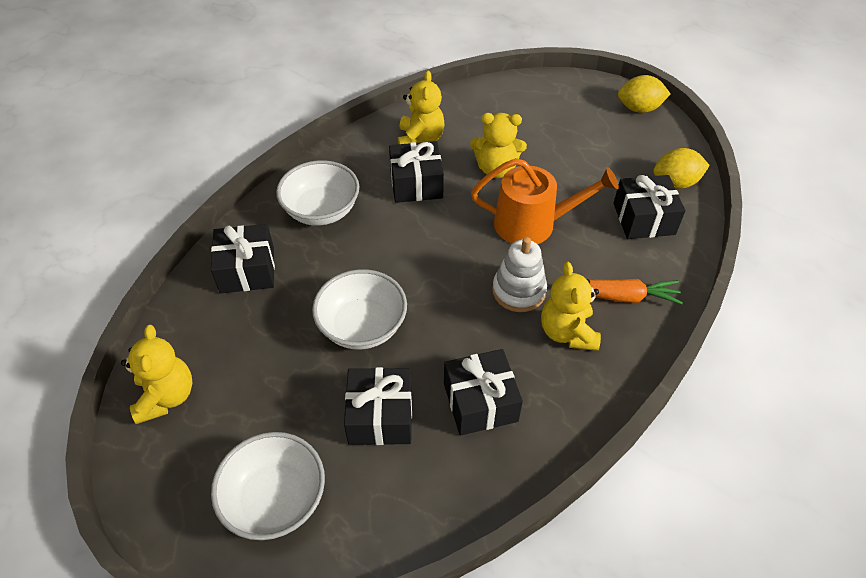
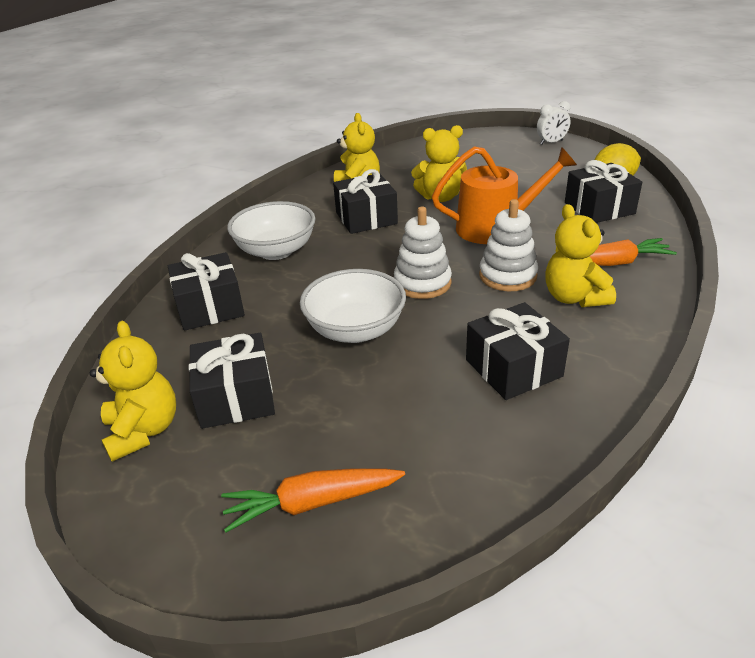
camera: 10 degrees left, 15 degrees down
(275, 499) = (312, 503): white bowl -> orange carrot
(380, 416) = (408, 400): black gift -> black gift (236, 397)
(439, 282) = (422, 283): none -> white stacking toy
(639, 108) = (551, 142): yellow lemon -> white clock

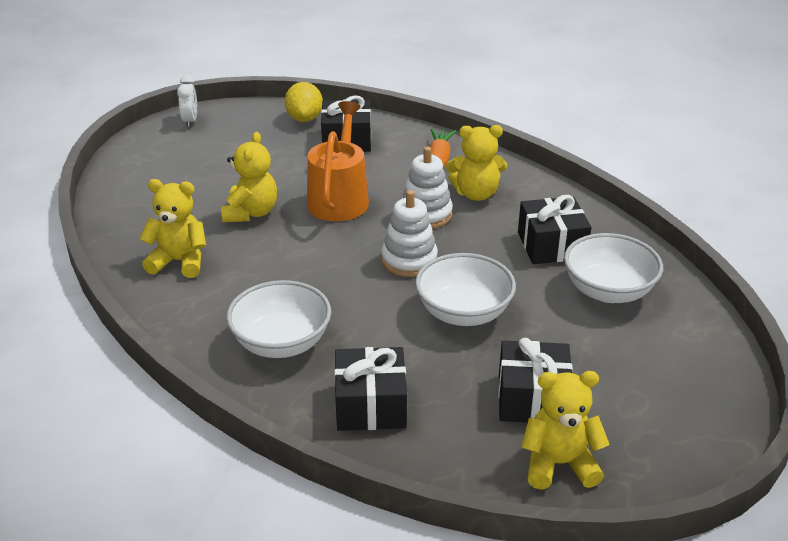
camera: 75 degrees left, 0 degrees up
(312, 503) = (668, 370): orange carrot -> none
(366, 218) = (257, 268): black gift -> none
(449, 428) = (608, 291): none -> white bowl

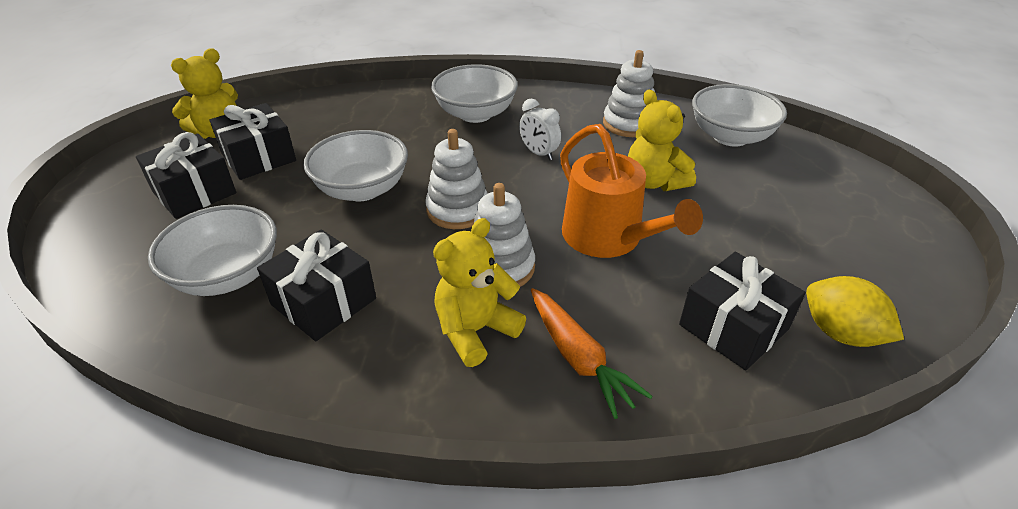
camera: 140 degrees right, 5 degrees up
(135, 213) = (730, 137): none -> white bowl
(179, 261) = (629, 124): yellow teddy bear -> white stacking toy
(190, 121) = (919, 246): white clock -> white clock (539, 153)
(370, 405) = (373, 110): black gift -> black gift (194, 192)

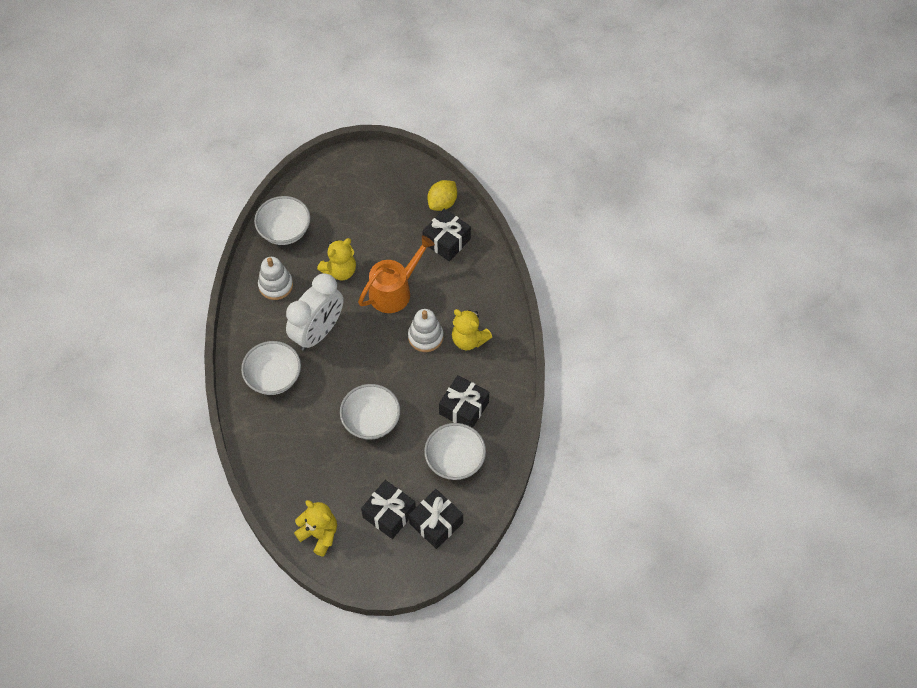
camera: 100 degrees left, 20 degrees up
(259, 157) = (346, 494): black gift -> black gift (436, 523)
(458, 210) = (382, 365): white stacking toy -> none
(539, 153) = (318, 332): white clock -> white clock, size x2.28
(579, 358) = (476, 298): orange carrot -> none

